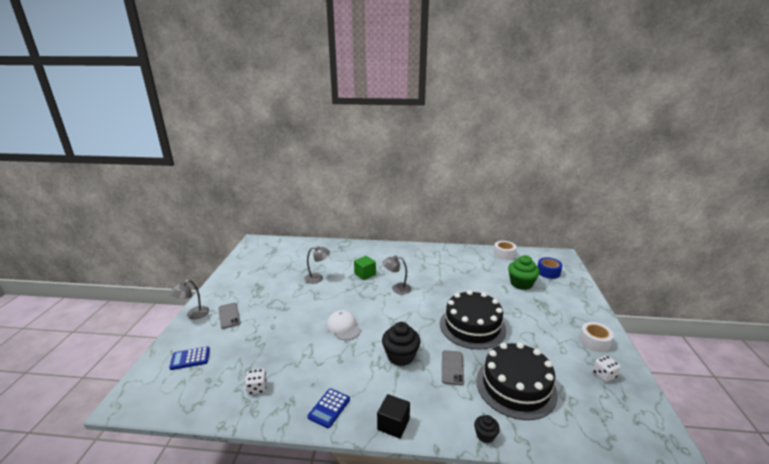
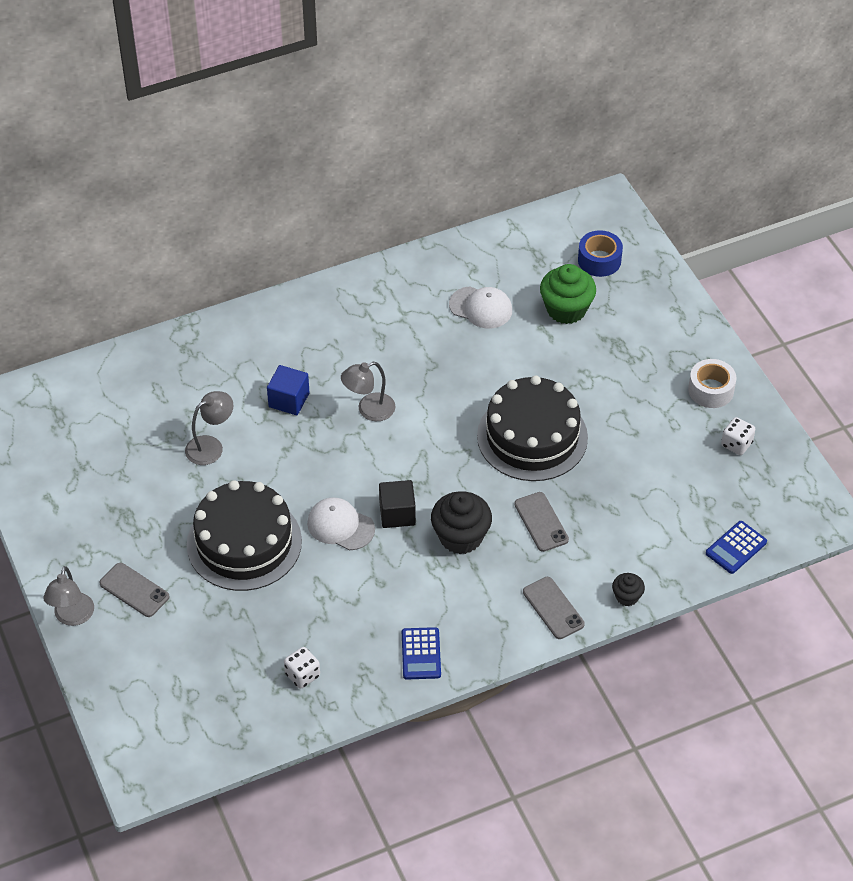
camera: 30 degrees left, 25 degrees up
(190, 358) = (158, 683): blue calculator -> blue calculator (736, 548)
(365, 274) = (289, 400): green cube -> blue cube
(393, 424) = (514, 635): black cube -> black cube (397, 514)
(429, 419) = (553, 608): none -> grey phone
(477, 271) = (481, 308): none -> white cap
(504, 254) = (506, 240): white tape -> none
(515, 386) = (635, 513): black cake -> black cake (244, 543)

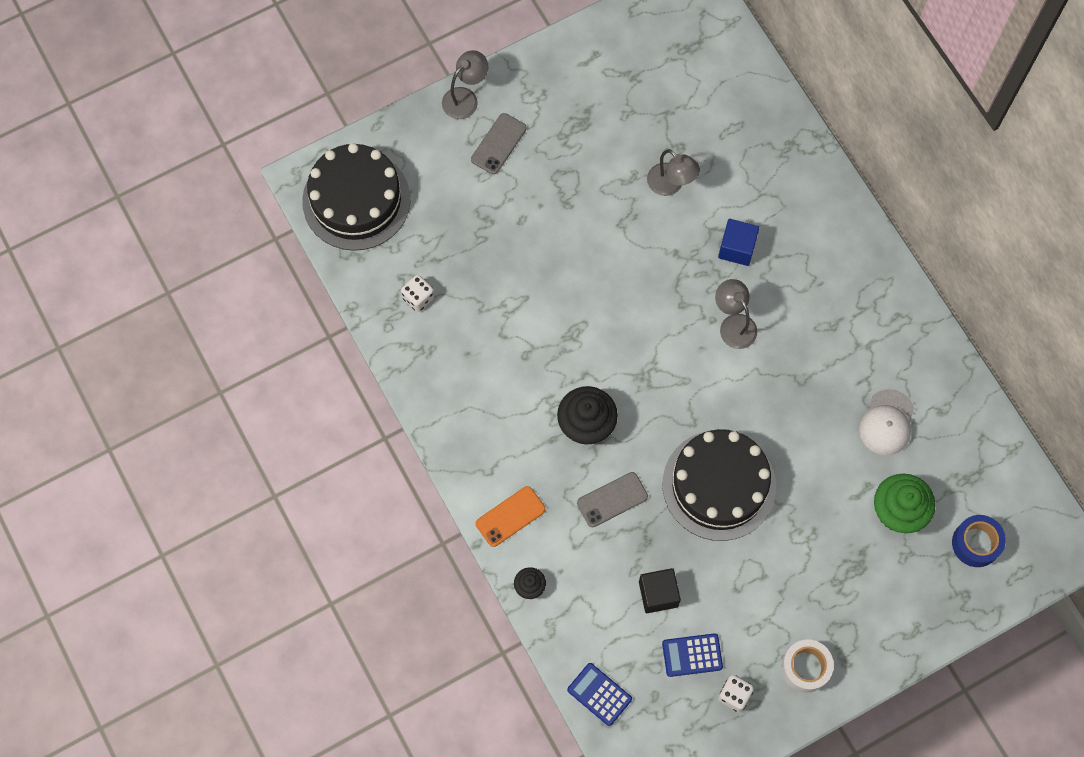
camera: 85 degrees right, 20 degrees up
(72, 617) = (465, 98): grey lamp -> grey lamp turned 135 degrees clockwise
(244, 543) = (560, 229): black cake -> black cake (356, 200)
(340, 526) = (588, 312): white cap -> none
(397, 514) = (608, 363): black cube -> black cube (658, 594)
(421, 654) = (449, 399): blue calculator -> blue calculator (692, 655)
(553, 608) = (510, 516): grey phone -> orange phone

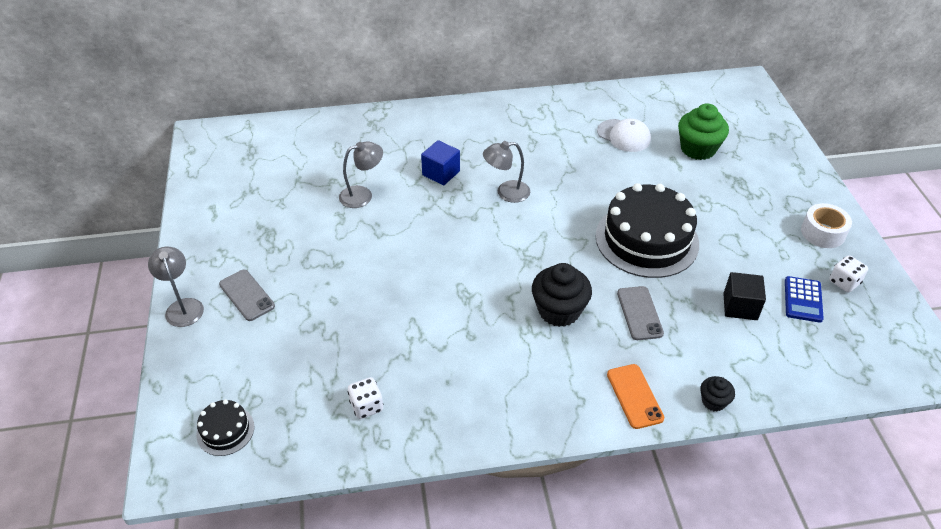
camera: 70 degrees left, 25 degrees down
(356, 200) = (225, 430): black cake -> black cake, size x0.45
(599, 694) = (835, 377): blue calculator -> none
(976, 543) = (733, 119): blue tape -> none

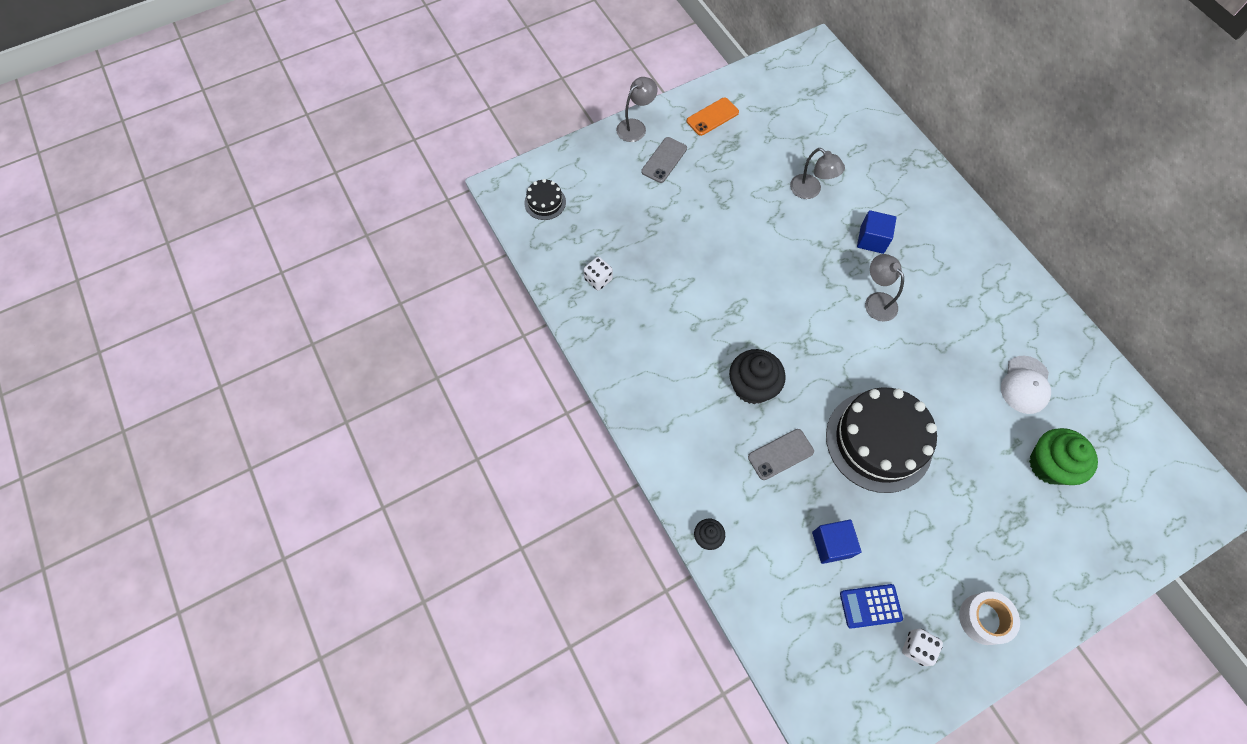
camera: 70 degrees right, 20 degrees up
(634, 396) = (686, 470): orange phone -> orange phone (712, 117)
(740, 306) = (831, 544): black cube -> blue cube

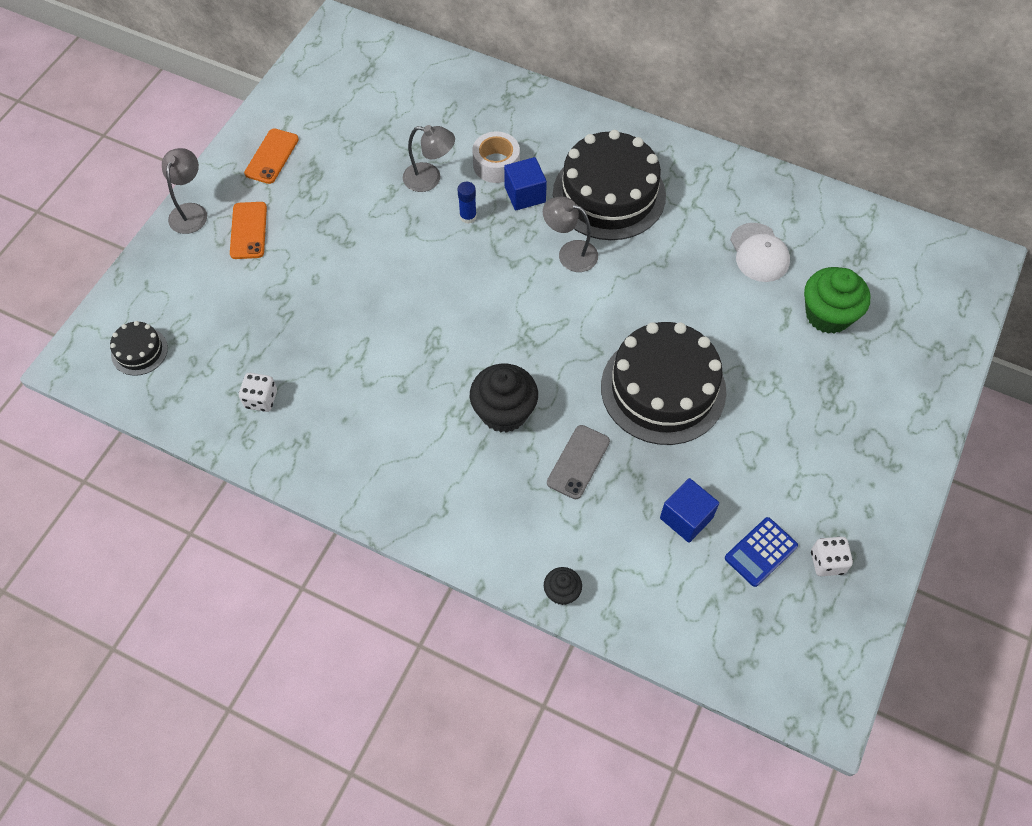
camera: 35 degrees left, 5 degrees down
(664, 160) = (248, 230): grey phone -> orange phone
(819, 233) = (468, 216): none -> blue glue stick
(935, 274) = (609, 194): none -> black cake
(983, 619) = (866, 494): white tape -> white tape (496, 164)

